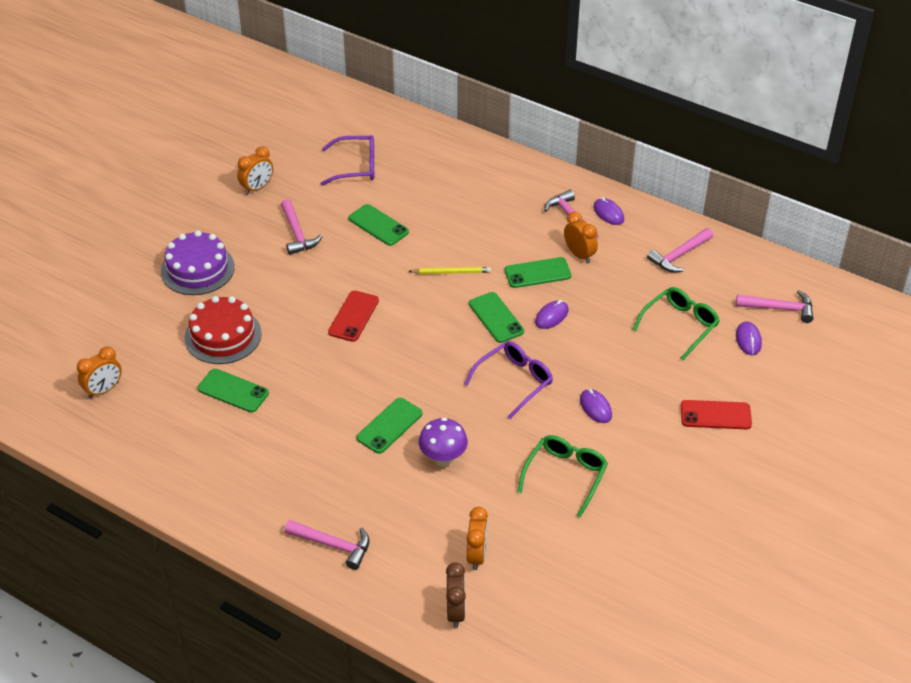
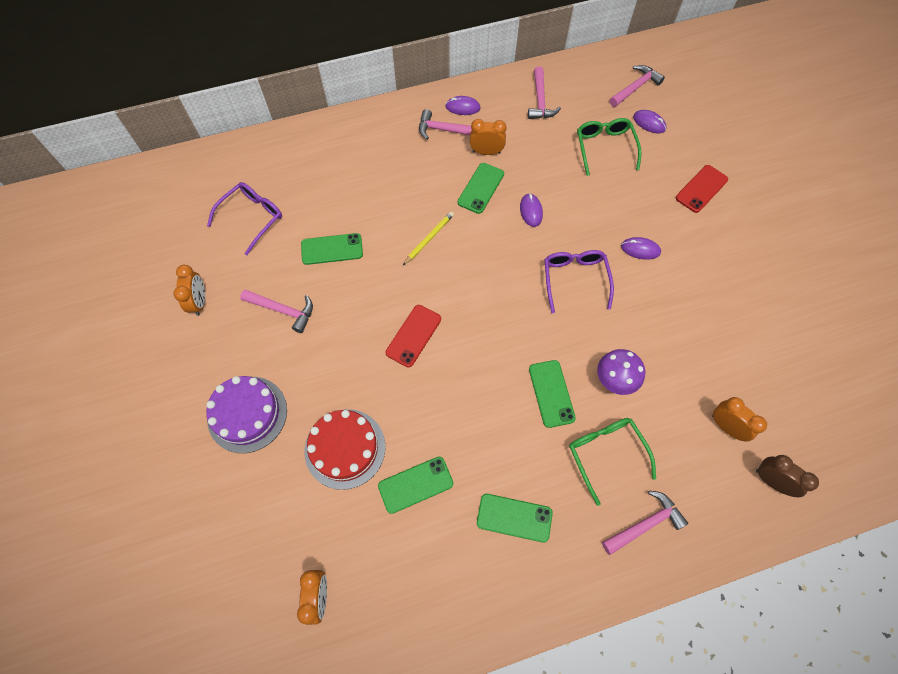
camera: 50 degrees left, 20 degrees up
(354, 316) = (413, 336): red phone -> red phone turned 60 degrees clockwise
(496, 318) = (501, 244): green phone -> green phone (514, 517)
(565, 475) = (690, 314): green glasses -> green glasses (605, 453)

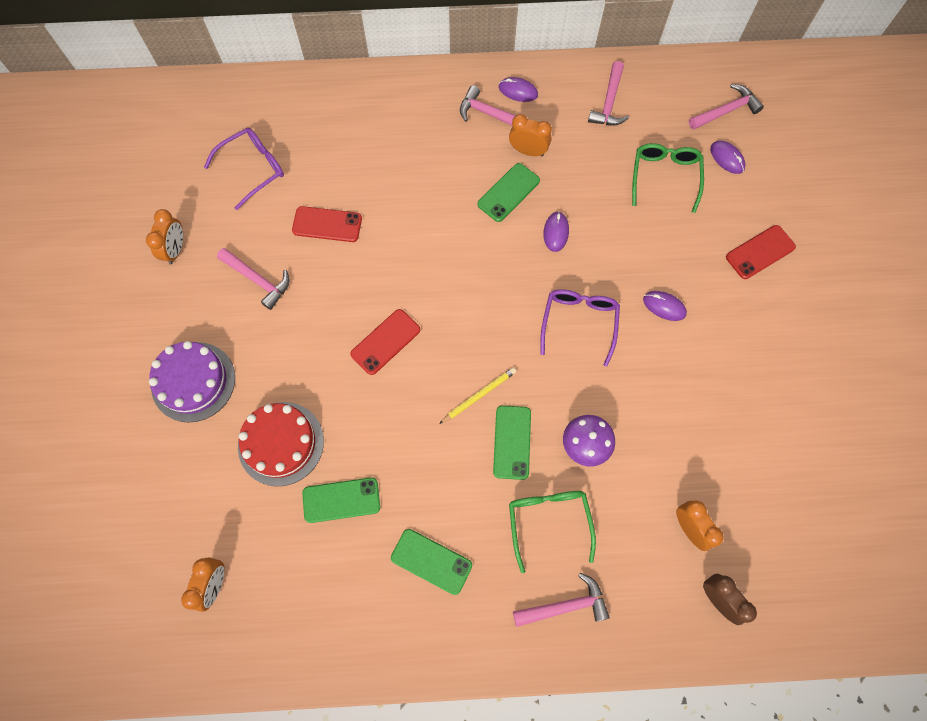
camera: 15 degrees right, 5 degrees up
(332, 249) = (327, 224): green phone -> red phone
(429, 238) = (434, 237): yellow pencil -> yellow pencil (479, 395)

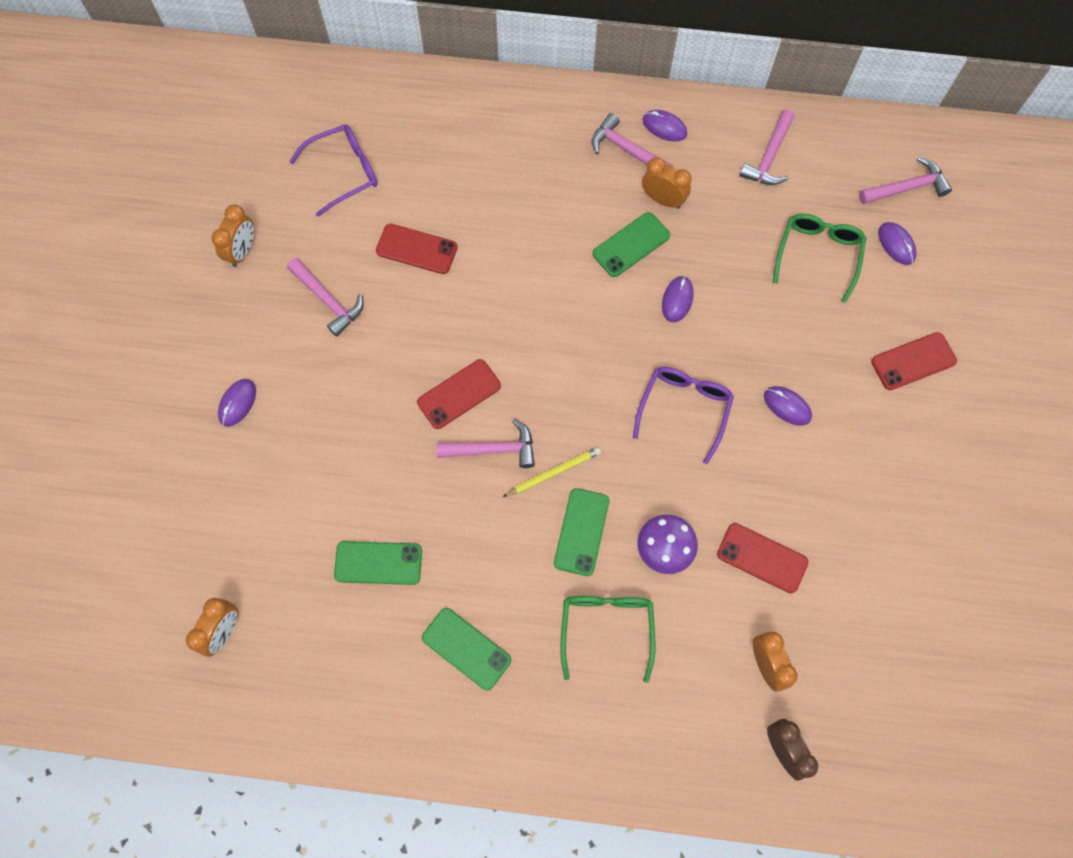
camera: 10 degrees right, 0 degrees up
(193, 381) = (237, 403): purple cake -> purple mouse
(281, 443) = (322, 488): red cake -> none
(565, 605) = (607, 725): pink hammer -> pink hammer (493, 449)
(668, 438) = (762, 558): none -> red phone

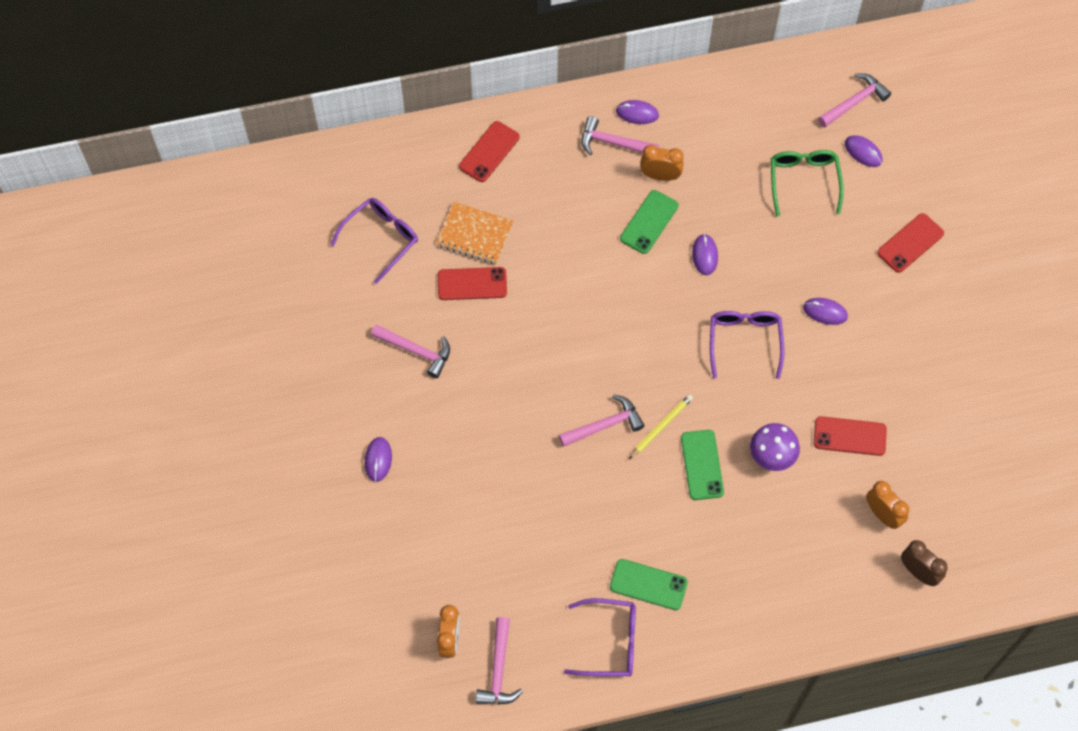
camera: 20 degrees left, 5 degrees down
(242, 251) = (324, 334): orange clock -> none
(378, 563) = (550, 544): green phone -> none
(396, 700) = (610, 642): none -> purple glasses
(441, 199) = (475, 234): none -> orange notebook
(459, 394) = (559, 391): red phone -> red phone (489, 152)
(606, 628) = (750, 530): green glasses -> none
(769, 157) = (733, 111): pink hammer -> pink hammer (498, 670)

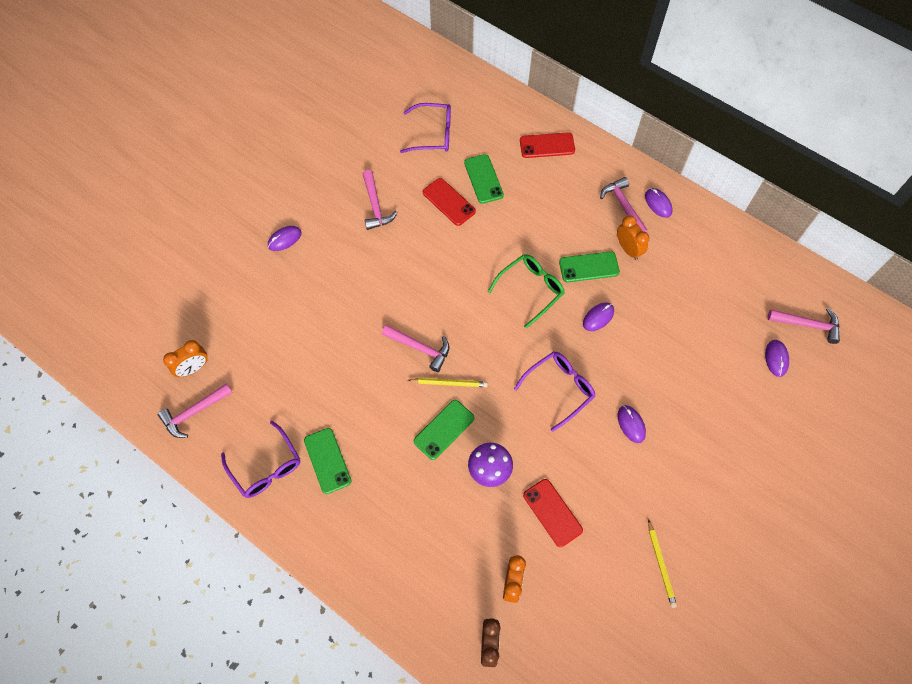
camera: 50 degrees right, 0 degrees up
(475, 234) = (483, 179): orange notebook -> green phone
(803, 181) = (715, 337): green glasses -> green glasses (531, 289)
(910, 243) = (740, 442): red phone -> none
(960, 389) = (661, 564): none -> yellow pencil

